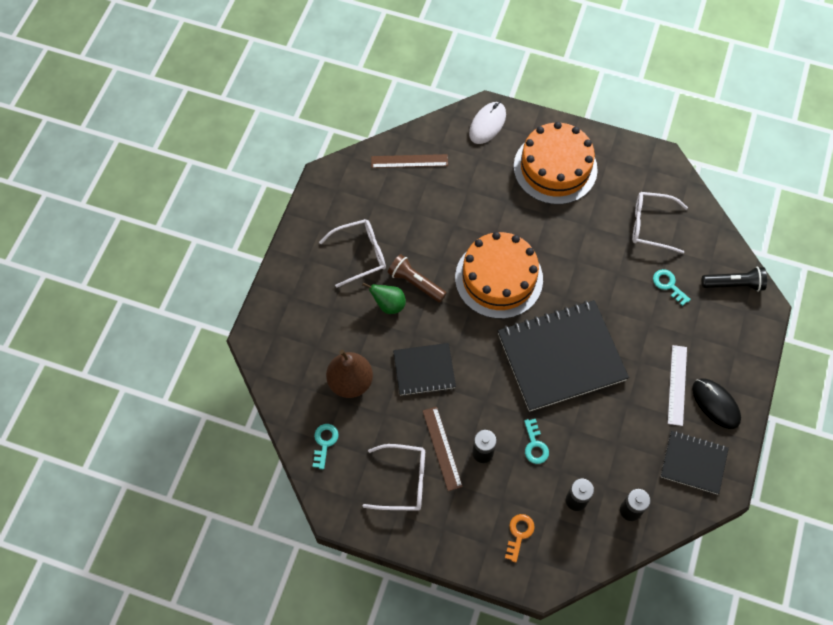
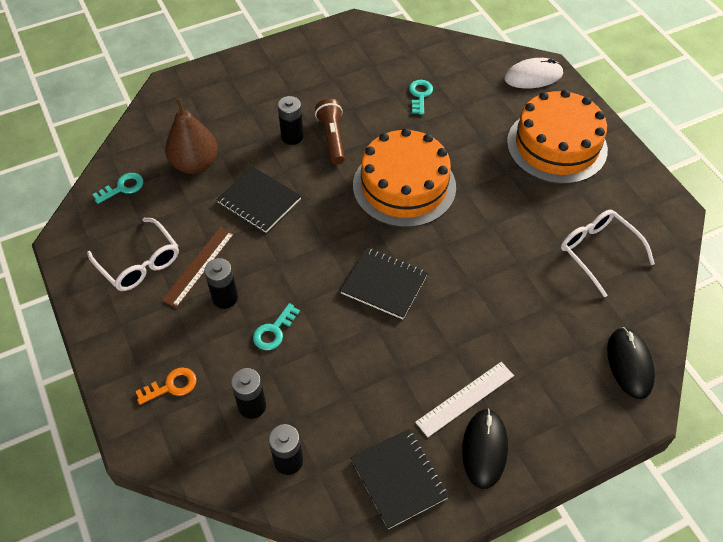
camera: 45 degrees right, 10 degrees down
(360, 254) = (315, 89): white glasses -> none
(388, 305) = (292, 137): green pear -> black battery
(409, 161) = (434, 57): brown ruler -> none
(561, 356) = (384, 284): black notebook -> black notebook, size x0.53
(668, 285) = (558, 311): turquoise key -> turquoise key (420, 95)
(733, 284) = (629, 364): black flashlight -> black mouse

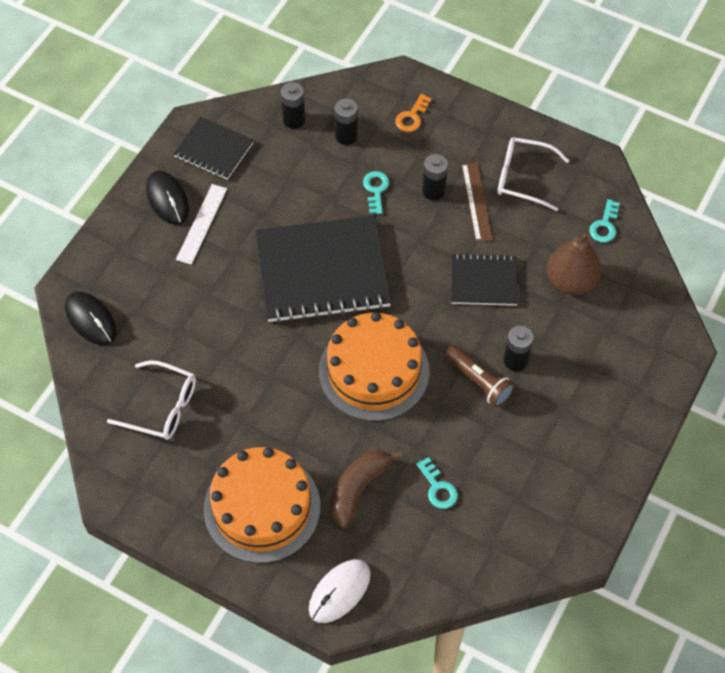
camera: 145 degrees right, 5 degrees up
(384, 284) = (322, 272): black notebook -> black notebook, size x1.88
(477, 121) = (358, 489): none -> brown banana

